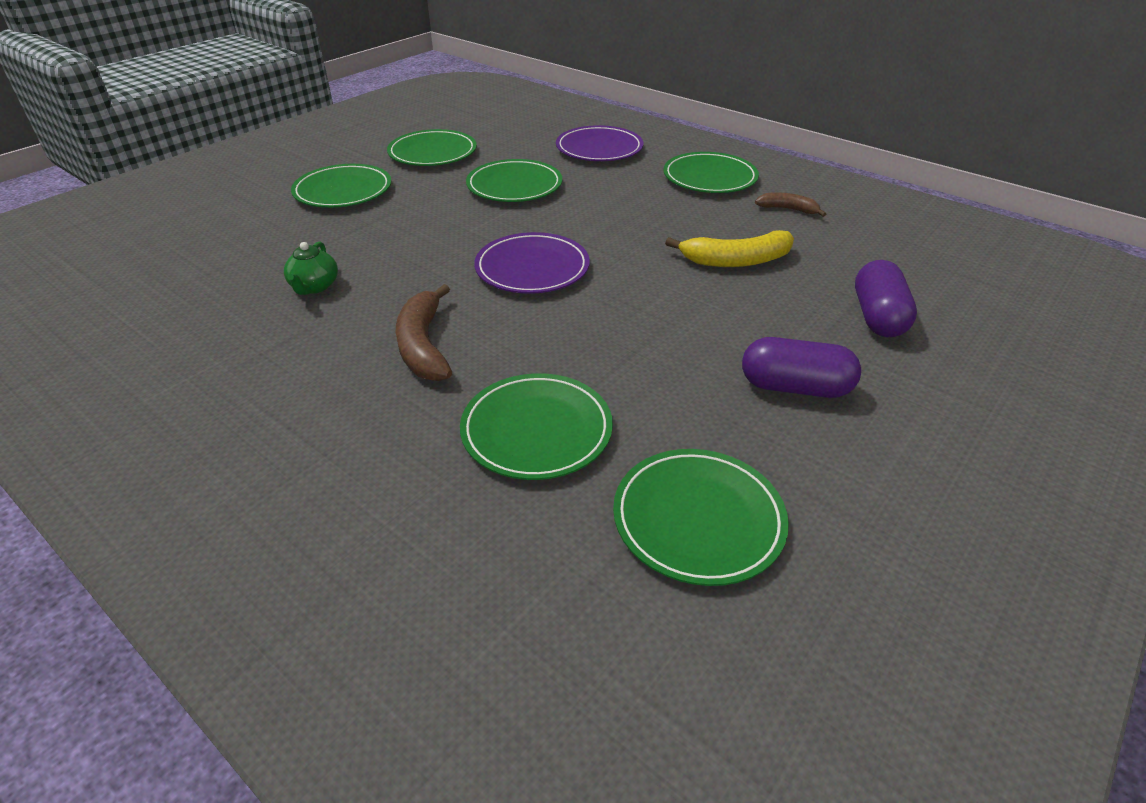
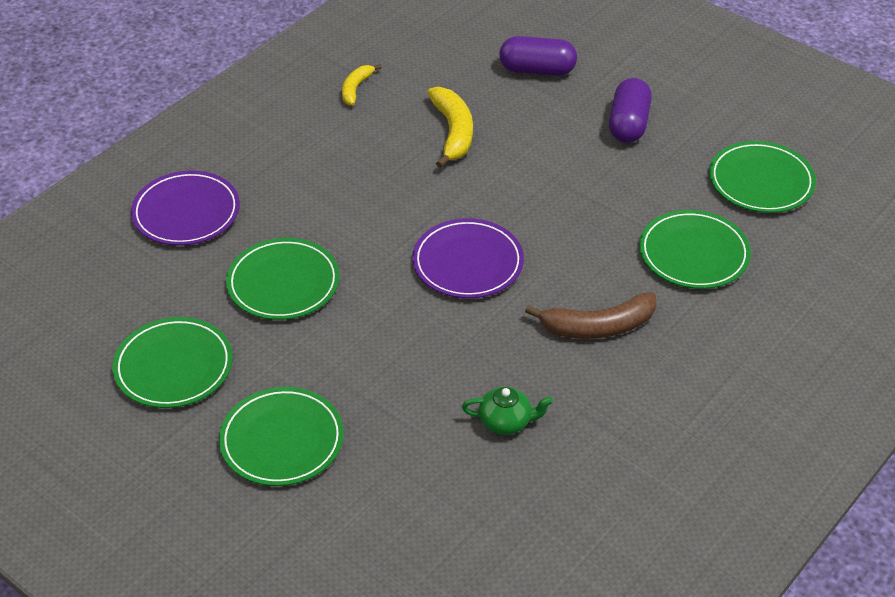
camera: 90 degrees left, 5 degrees up
(709, 178) = (279, 132): green plate -> none
(788, 209) = (356, 88): brown banana -> yellow banana

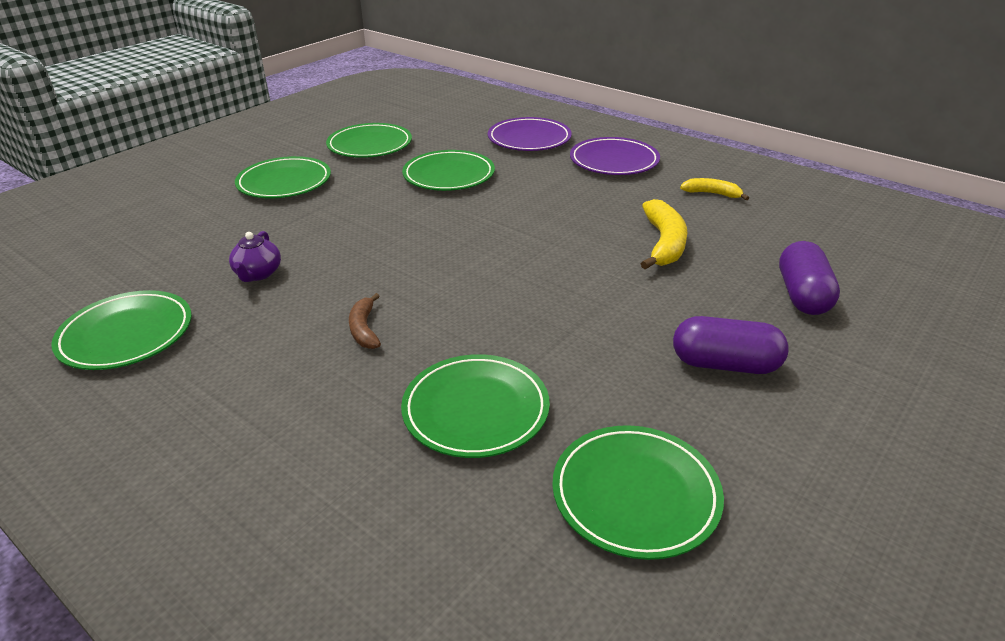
camera: 90 degrees right, 10 degrees down
(453, 132) = (664, 243): yellow banana -> yellow banana turned 75 degrees counterclockwise
(468, 263) = (467, 253): purple plate -> purple plate (614, 161)
(506, 422) = (258, 274): green teapot -> purple teapot
(598, 327) = (364, 329): brown banana -> brown banana, size x0.59
(618, 503) = (126, 335): none -> green plate

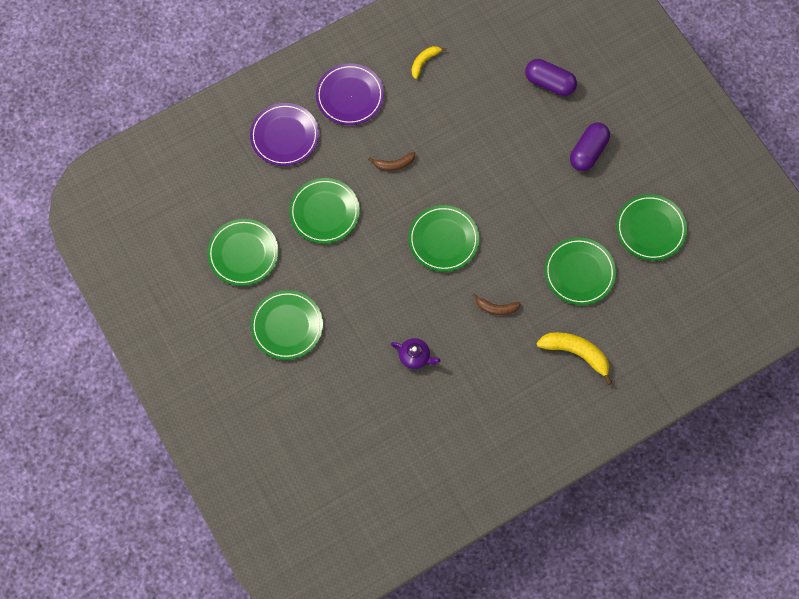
camera: 70 degrees left, 35 degrees up
(126, 335) = (454, 431): green plate -> green plate (443, 240)
(548, 203) = (394, 164): none -> brown banana
(664, 243) = (472, 122): yellow banana -> yellow banana (576, 353)

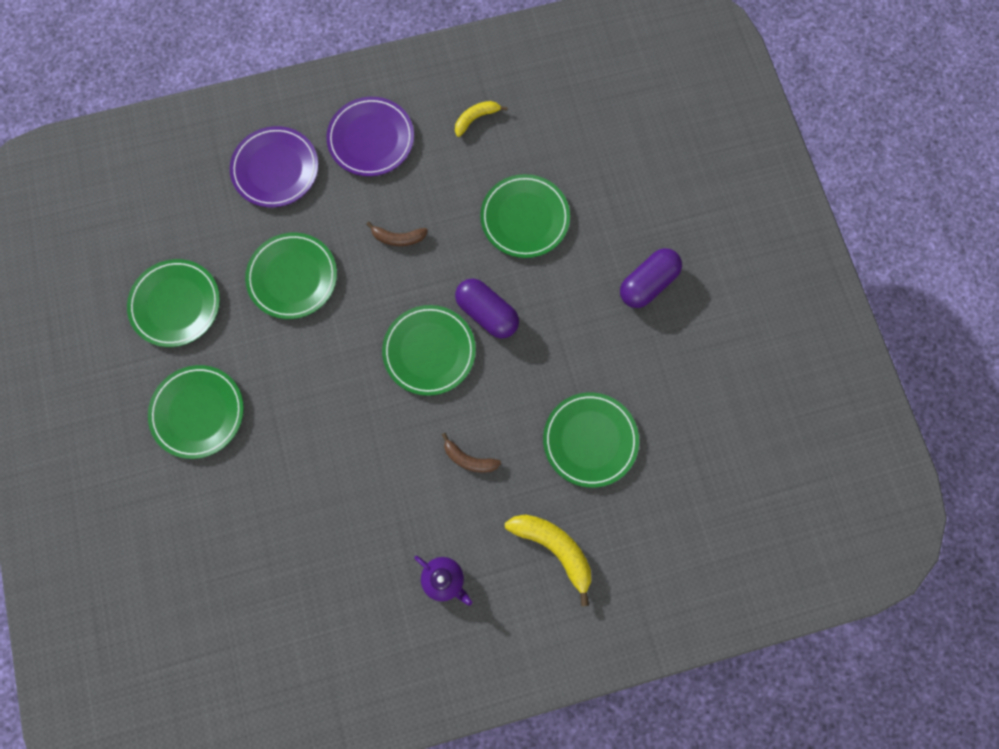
camera: 15 degrees right, 5 degrees up
(415, 356) = (345, 496): purple teapot -> purple teapot (444, 579)
(549, 83) = (624, 183): purple capsule -> purple capsule (487, 313)
(650, 229) = (699, 406): green plate -> green plate (525, 218)

